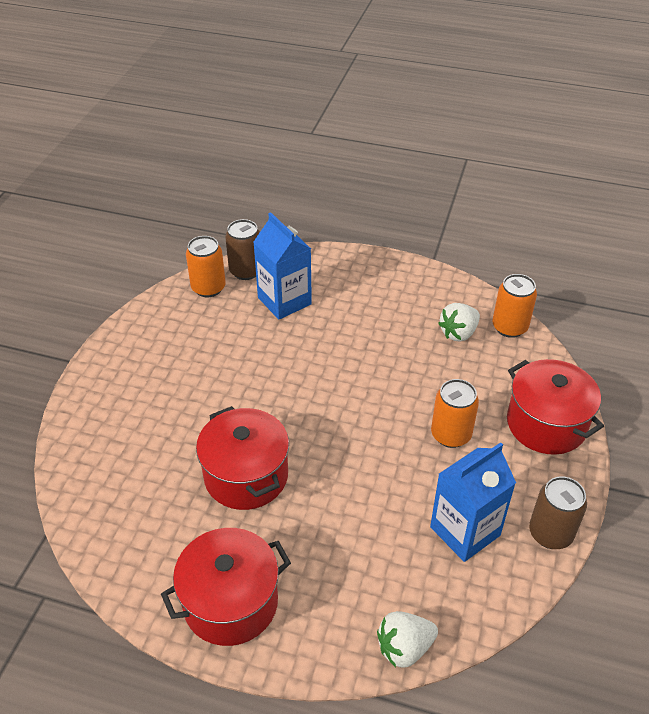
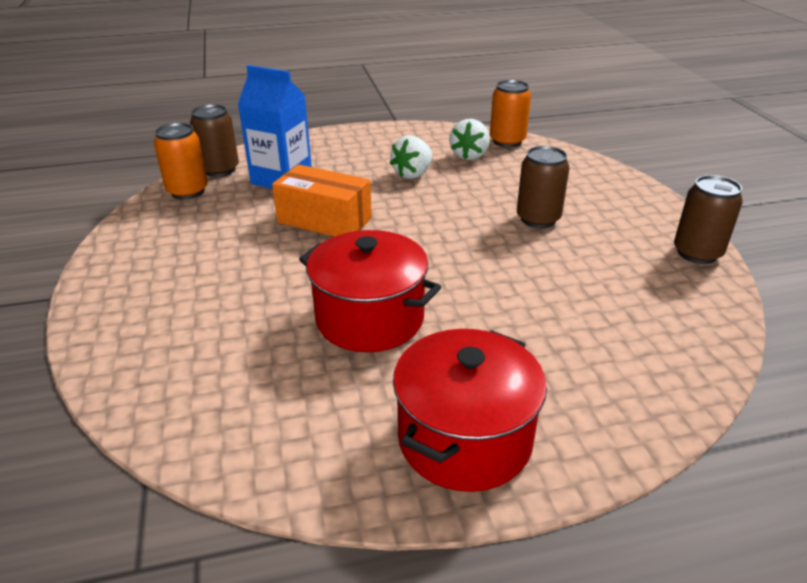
camera: 30 degrees left, 10 degrees down
(284, 363) = (324, 220): none -> orange box
(404, 648) = (685, 392): white strawberry -> white strawberry (413, 174)
(451, 435) = (538, 219): orange can -> brown can
(465, 531) = (629, 279): blue carton -> none
(546, 424) = (606, 187): red pot -> none

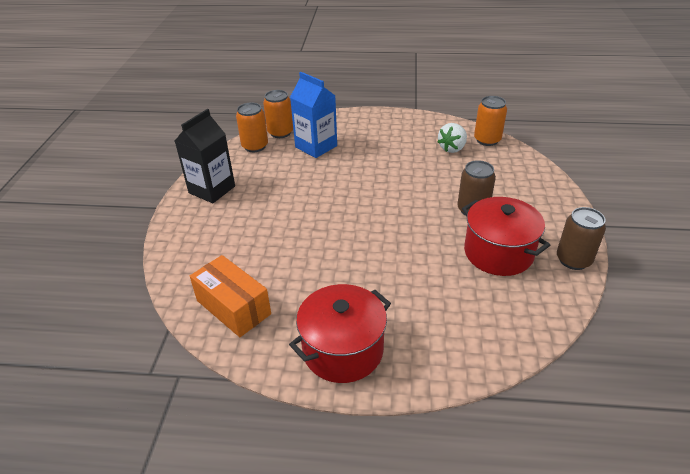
camera: 20 degrees right, 5 degrees up
(141, 257) = (212, 189): none -> black carton
(220, 170) = (280, 132): brown can -> orange can
(324, 220) = (329, 184): orange box -> orange box (233, 307)
(370, 318) = (325, 260): red pot -> red pot (498, 253)
(413, 174) = (404, 157): white strawberry -> none

